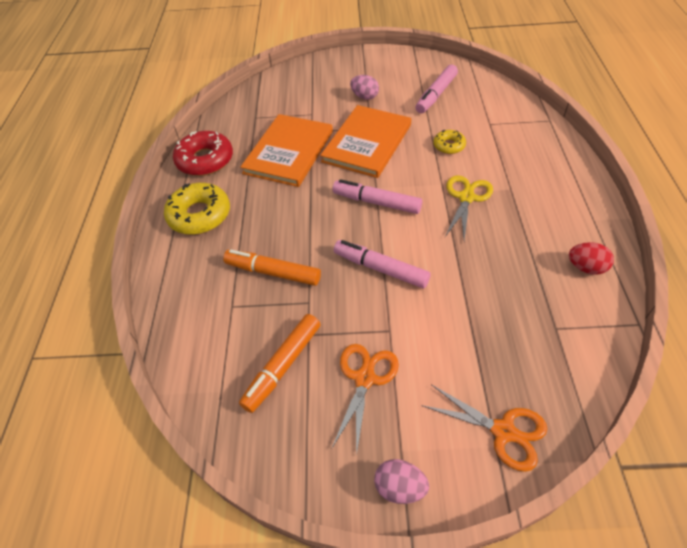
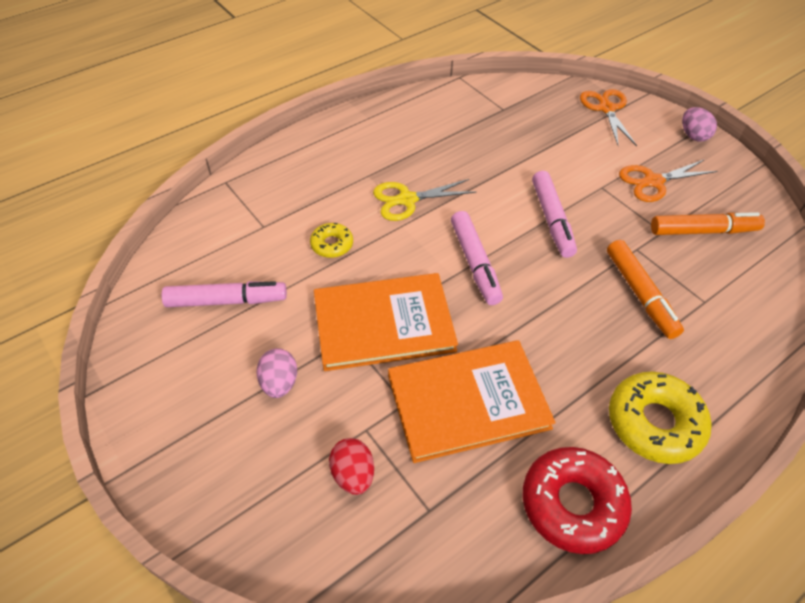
camera: 130 degrees left, 0 degrees up
(586, 267) = (429, 109): red egg -> red egg (353, 474)

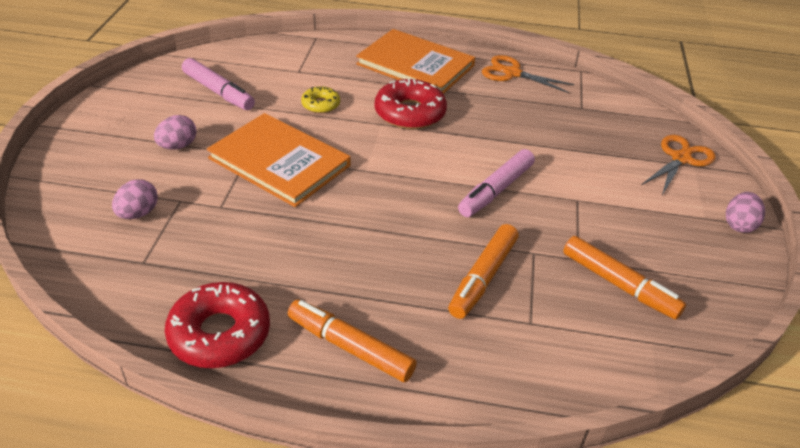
camera: 45 degrees right, 10 degrees down
(353, 474) = (138, 213): red egg -> pink egg
(407, 200) = (410, 113): yellow scissors -> red donut
(468, 402) = (256, 235): orange book -> orange book (415, 65)
(475, 263) = (393, 174): pink marker -> none
(653, 181) = (633, 226): orange scissors -> orange scissors (512, 73)
(654, 423) = (350, 348): yellow donut -> orange marker

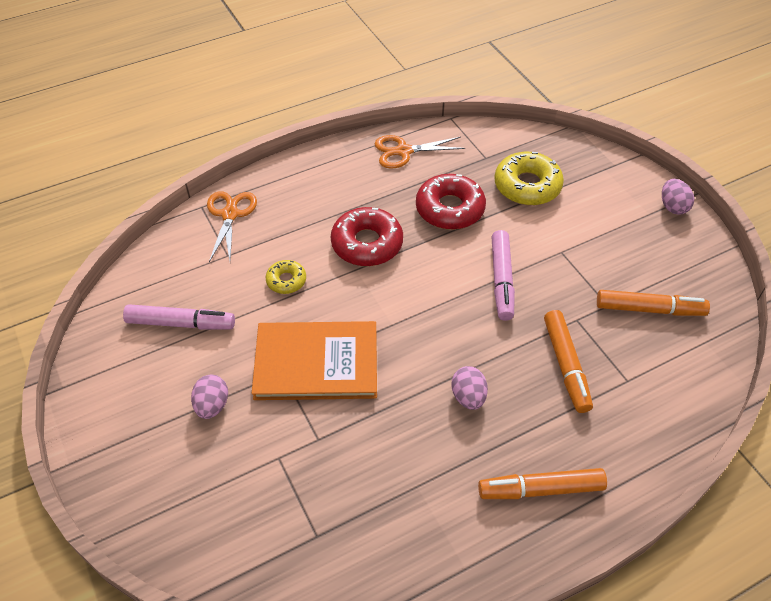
camera: 35 degrees left, 10 degrees up
(138, 213) = (258, 495): pink egg -> pink egg (468, 397)
(219, 334) = (444, 550): red donut -> red donut (450, 209)
(415, 65) = (319, 188): orange book -> none
(599, 142) = (527, 186): none -> yellow donut
(681, 158) = (591, 168): orange scissors -> orange scissors (230, 214)

